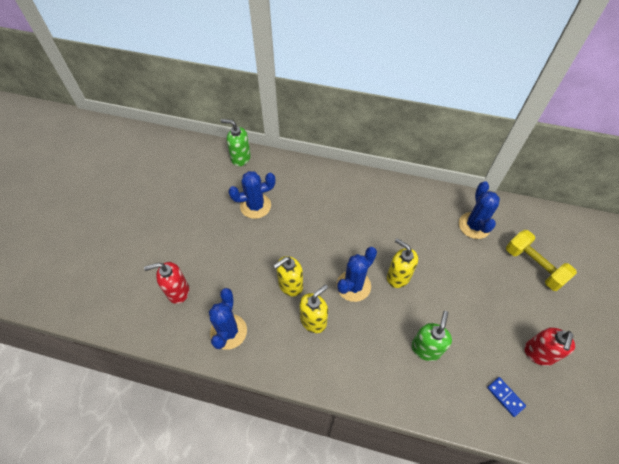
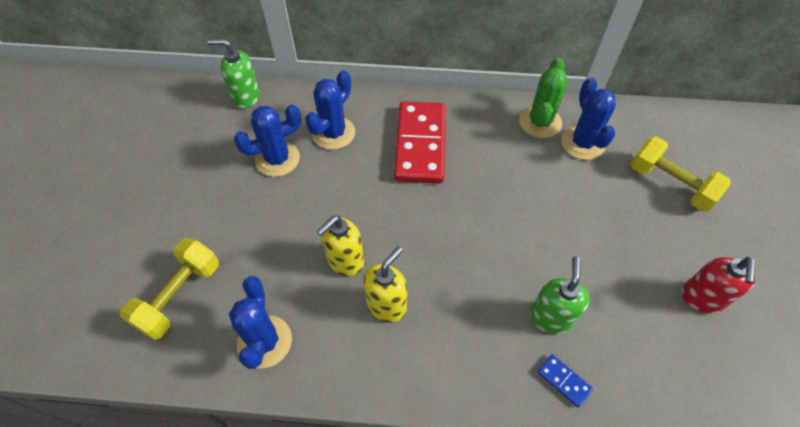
camera: 10 degrees left, 0 degrees up
(178, 291) = (179, 296): red soap dispenser -> yellow dumbbell
(353, 286) = (435, 248): blue cactus -> blue cactus (333, 133)
(356, 210) = (420, 144): none -> red domino
(398, 277) = (494, 226): yellow soap dispenser -> none
(445, 205) = (540, 122): none -> green cactus
(505, 397) = (670, 365): blue domino -> blue domino (563, 381)

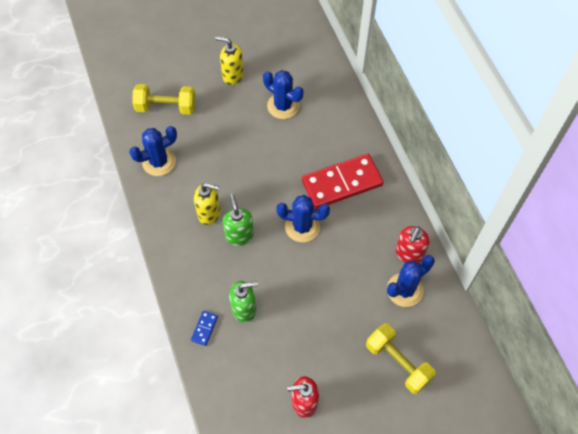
camera: 65 degrees right, 5 degrees up
(246, 97) = (323, 62): green soap dispenser -> green soap dispenser (239, 235)
(333, 133) = (322, 127): blue cactus -> blue cactus (302, 227)
(345, 261) = (228, 178): yellow soap dispenser -> yellow soap dispenser (232, 75)
(540, 122) = (409, 254): green cactus -> red soap dispenser
(670, 184) = (398, 363): yellow dumbbell -> yellow dumbbell turned 60 degrees counterclockwise

